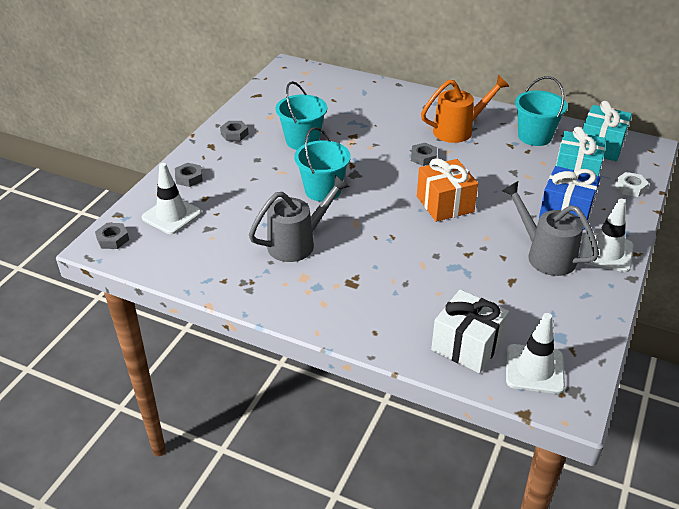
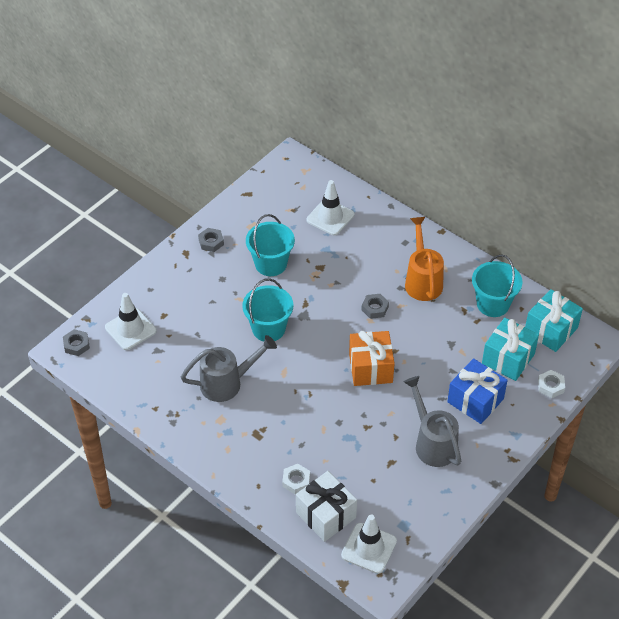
camera: 15 degrees right, 10 degrees up
(189, 178) = (156, 289): grey nut -> none
(416, 319) = (296, 481): none -> white nut
(458, 130) = (422, 281): orange watering can -> orange watering can turned 90 degrees counterclockwise
(606, 252) = (488, 452): white traffic cone -> white traffic cone (330, 217)

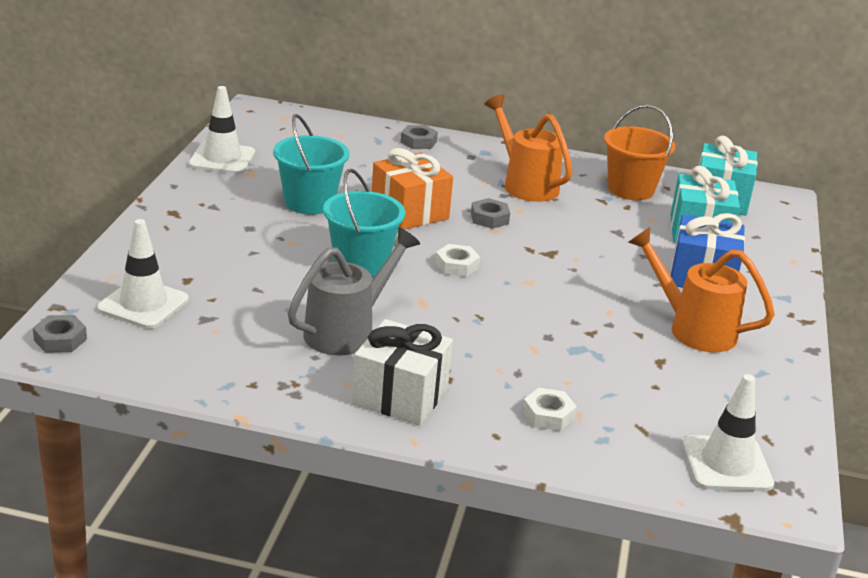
camera: 30 degrees left, 20 degrees down
(211, 242) = (204, 196): grey nut -> grey nut (418, 142)
(326, 515) = (628, 443): white gift -> white gift (400, 396)
(330, 217) = (354, 150): white traffic cone -> white traffic cone (222, 159)
(370, 368) = (538, 274): orange gift -> orange gift (409, 212)
(432, 443) = (694, 329): grey watering can -> orange watering can
(493, 304) = (631, 189): turquoise bucket -> orange bucket
(550, 386) = (774, 245): white nut -> white nut (456, 265)

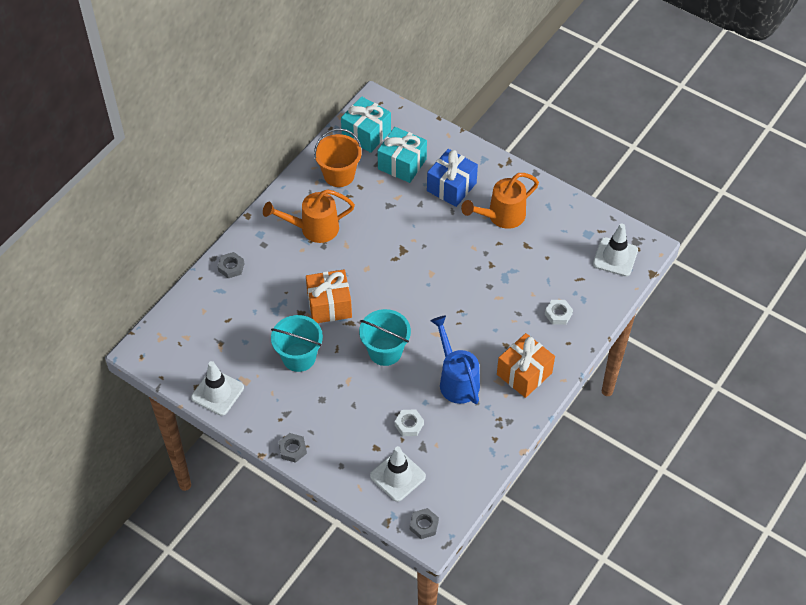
camera: 65 degrees left, 25 degrees up
(346, 331) = (456, 380): grey watering can -> blue watering can
(400, 396) = (524, 374): white gift -> orange gift
(456, 265) = (402, 303): white nut -> white nut (409, 425)
(489, 218) = (351, 265): grey nut -> grey nut (292, 449)

